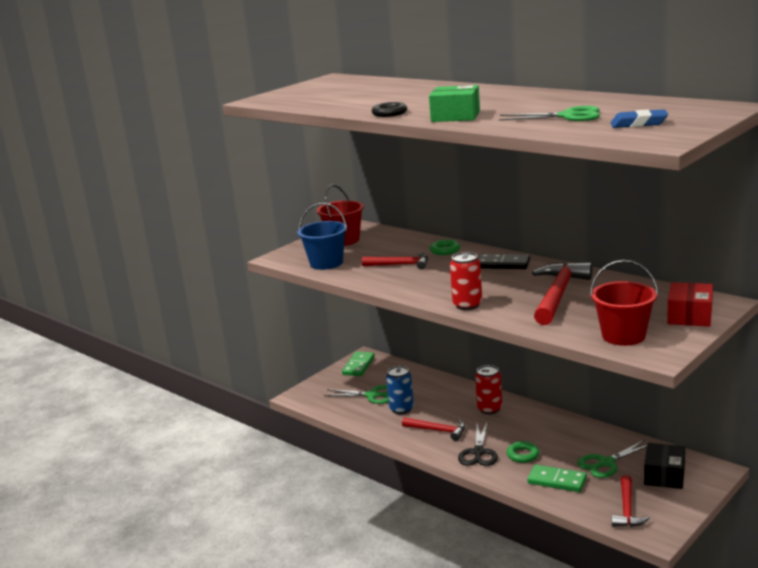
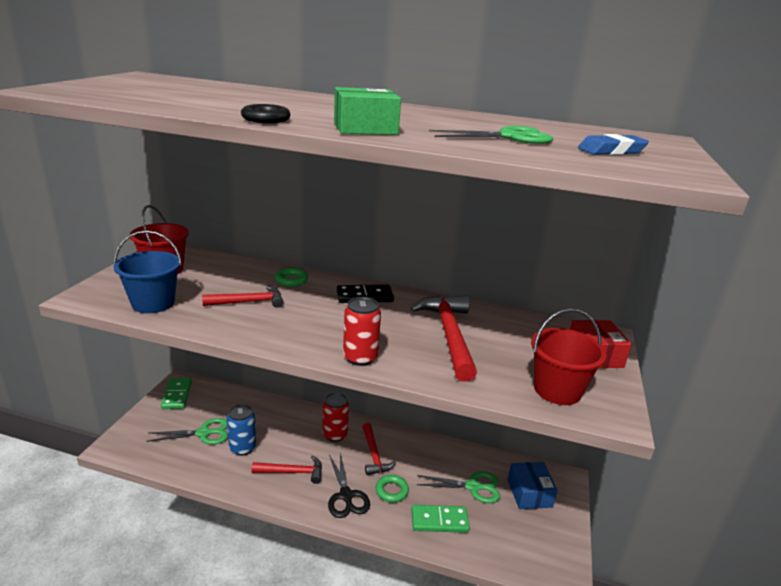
camera: 30 degrees left, 5 degrees up
(606, 463) = (473, 487): green scissors -> green scissors turned 120 degrees counterclockwise
(627, 509) = (521, 546): red hammer -> red hammer (374, 455)
(664, 475) = (529, 493): black box -> blue box

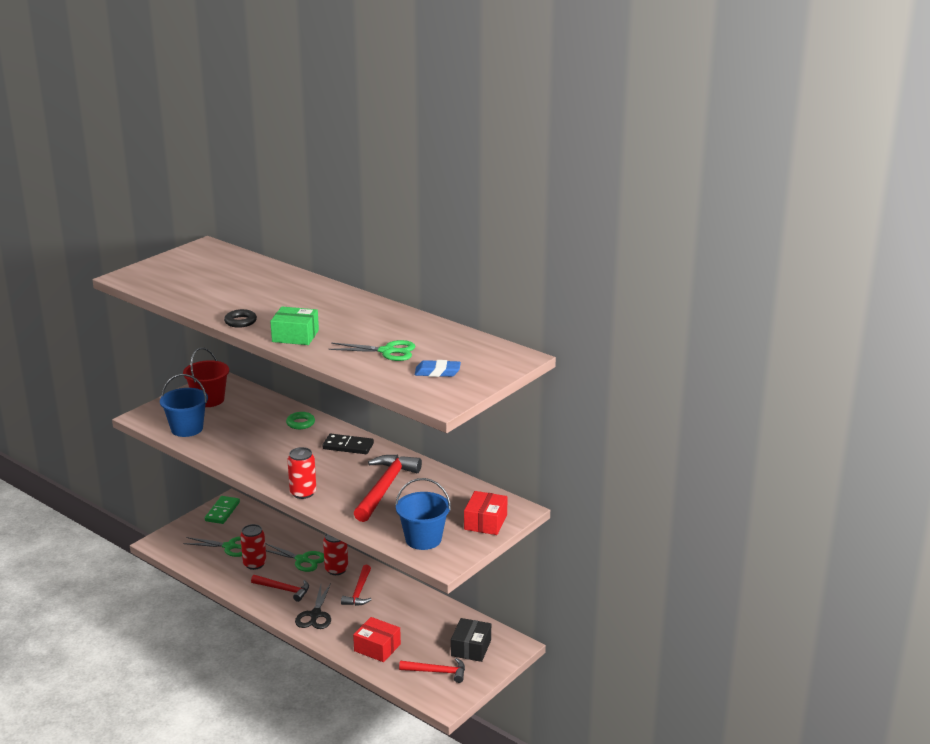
camera: 25 degrees right, 0 degrees up
(242, 448) = (254, 564): blue can -> red can
(249, 302) = (255, 438): red hammer -> red hammer (437, 672)
(391, 491) = (354, 620): green ring -> none
(439, 520) = (377, 647): green domino -> red box
(473, 487) = (425, 632): green scissors -> green scissors (302, 560)
(529, 493) = (471, 648): blue box -> black box
(557, 390) = (423, 539): red bucket -> blue bucket

